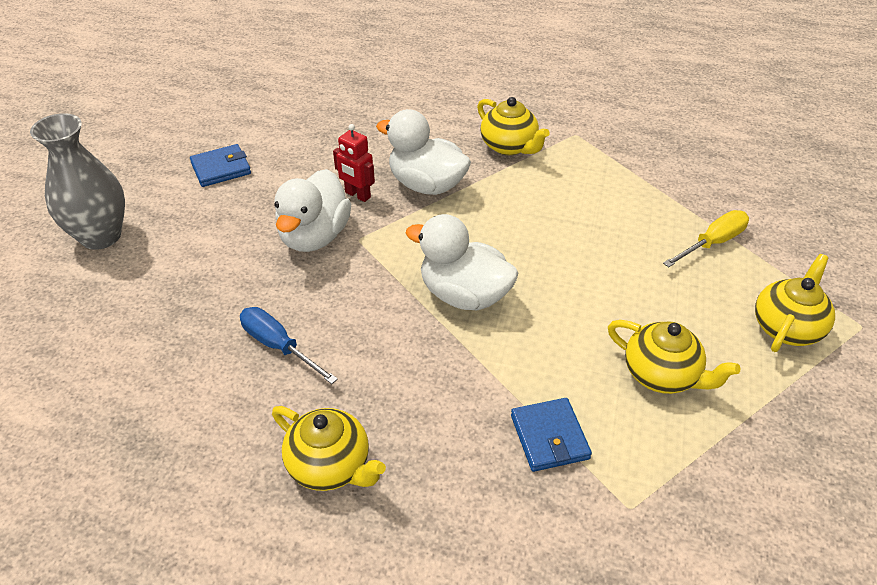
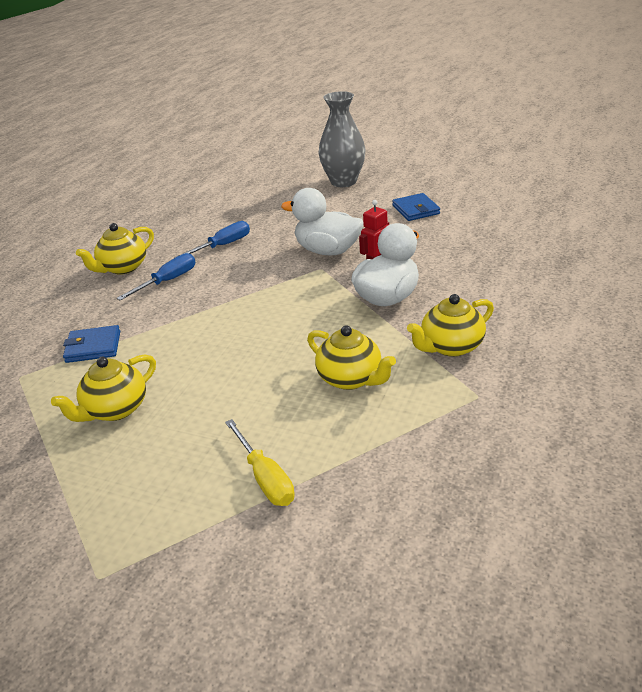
camera: 100 degrees right, 10 degrees down
(378, 392) = (167, 281): none -> blue screwdriver
(464, 295) = (243, 315): white duck -> none
(787, 327) = (126, 508): yellow teapot -> yellow teapot (351, 379)

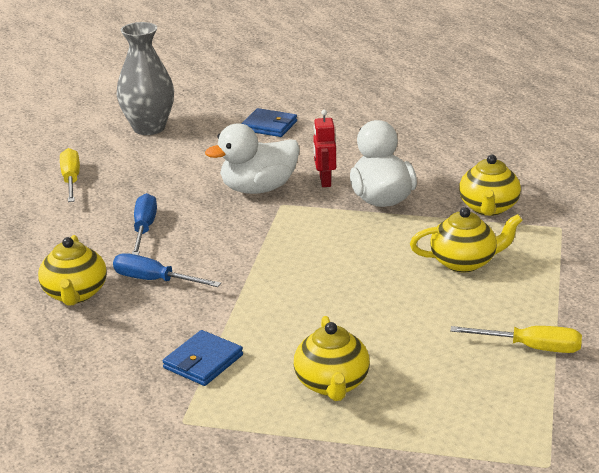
camera: 50 degrees left, 5 degrees down
(167, 281) = (154, 280): blue screwdriver -> blue screwdriver turned 60 degrees counterclockwise
(246, 197) = (71, 180): none -> yellow screwdriver

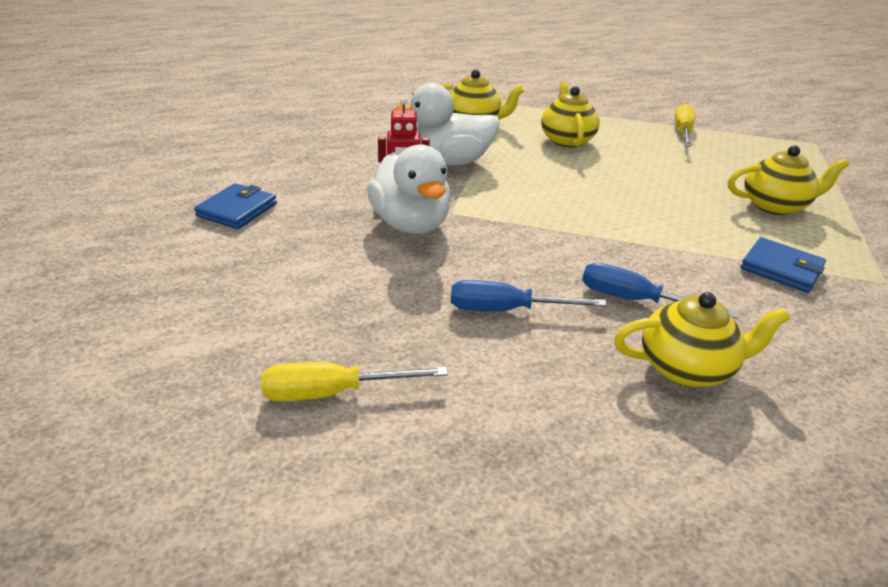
camera: 90 degrees left, 5 degrees up
(149, 128) = (172, 309): grey vase -> none
(154, 280) = (635, 300): blue screwdriver -> blue screwdriver turned 90 degrees clockwise

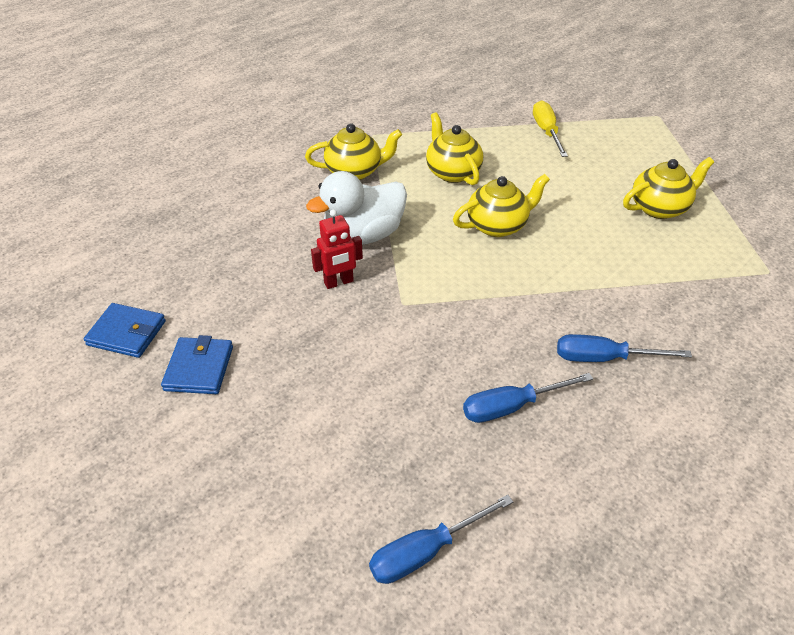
camera: 20 degrees left, 10 degrees up
(333, 393) = (426, 551): yellow screwdriver -> blue screwdriver
(411, 224) = (375, 331): white duck -> none
(687, 368) = (673, 417): yellow teapot -> yellow teapot (498, 225)
(781, 269) = (693, 283): blue wallet -> blue wallet (127, 333)

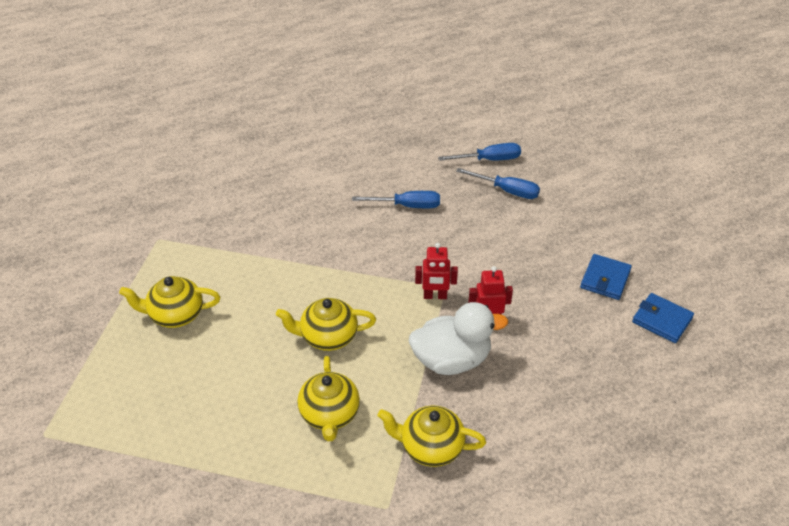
camera: 160 degrees left, 0 degrees up
(409, 291) = (435, 296): none -> red robot
(546, 132) = (188, 447): yellow screwdriver -> none
(604, 358) = (329, 216): blue screwdriver -> blue screwdriver (507, 190)

